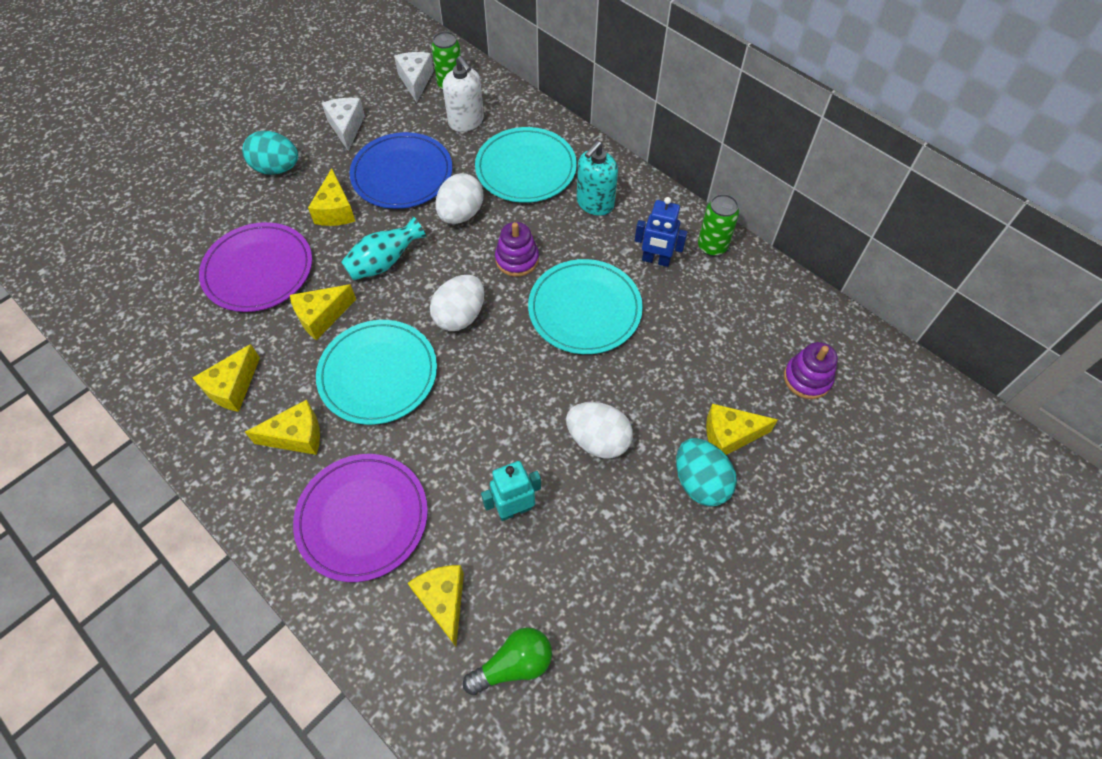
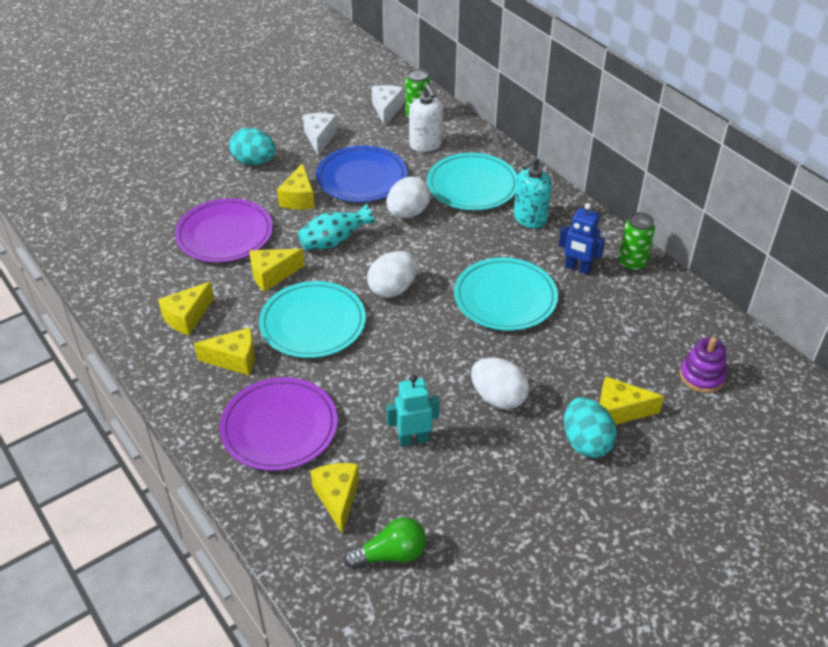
camera: 10 degrees right, 15 degrees down
(517, 259) = (451, 253): purple stacking toy -> none

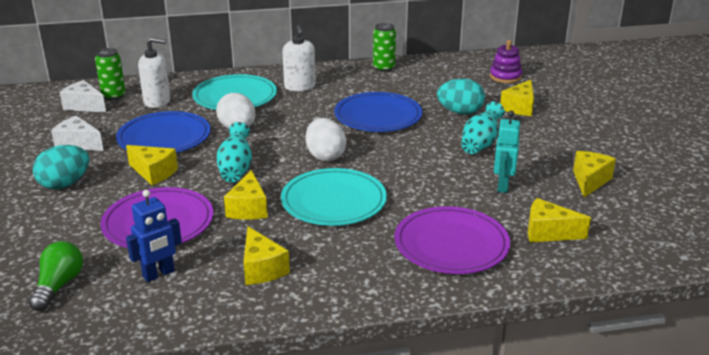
camera: 65 degrees left, 15 degrees down
(234, 359) = (347, 252): yellow cheese -> yellow cheese (590, 181)
(390, 554) = (615, 221): green light bulb -> green light bulb (59, 286)
(498, 398) = (480, 144): white egg -> turquoise vase
(505, 298) = (378, 116): turquoise plate -> blue plate
(530, 218) = (300, 87): turquoise soap dispenser -> white soap dispenser
(577, 268) = (371, 85): blue robot -> blue robot (159, 274)
(586, 442) = (542, 125): turquoise egg -> turquoise egg (460, 112)

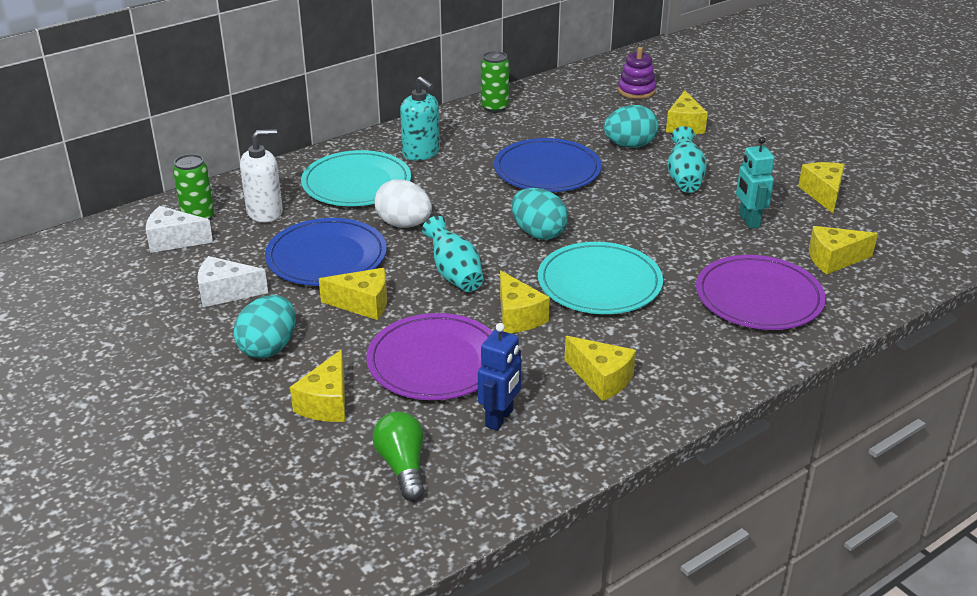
camera: 25 degrees left, 5 degrees up
(59, 229) = (326, 403): none -> yellow cheese
(300, 87) = (421, 153): white soap dispenser -> turquoise soap dispenser
(325, 156) = (538, 233): white egg -> turquoise egg

